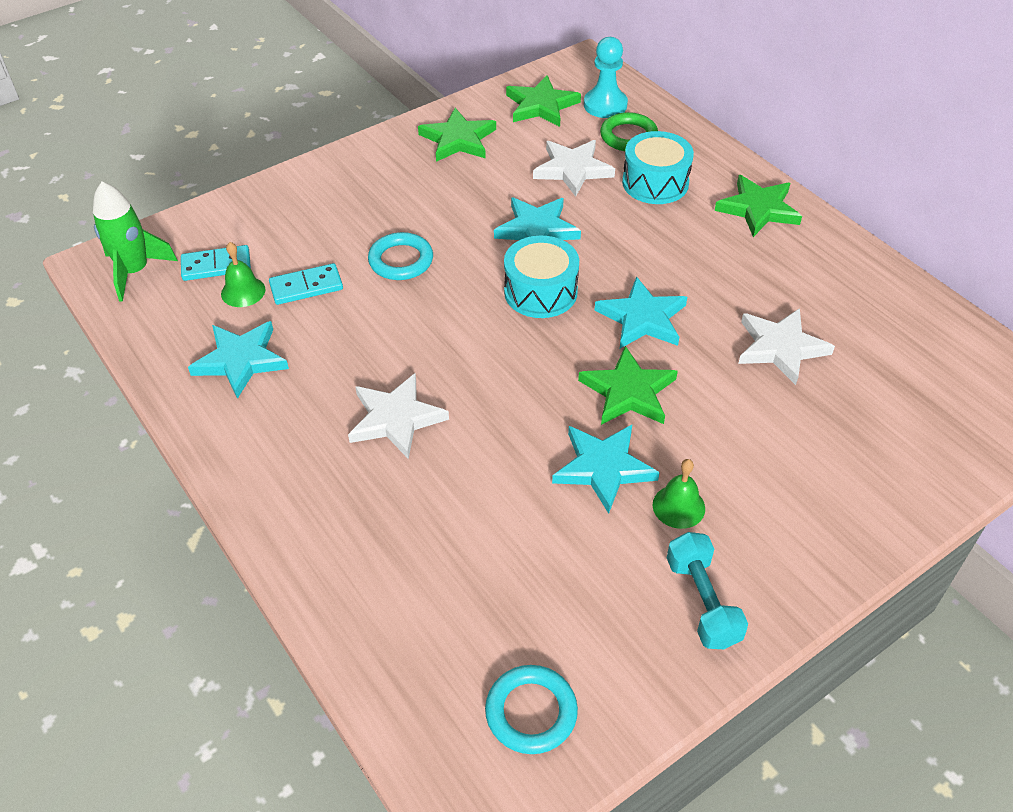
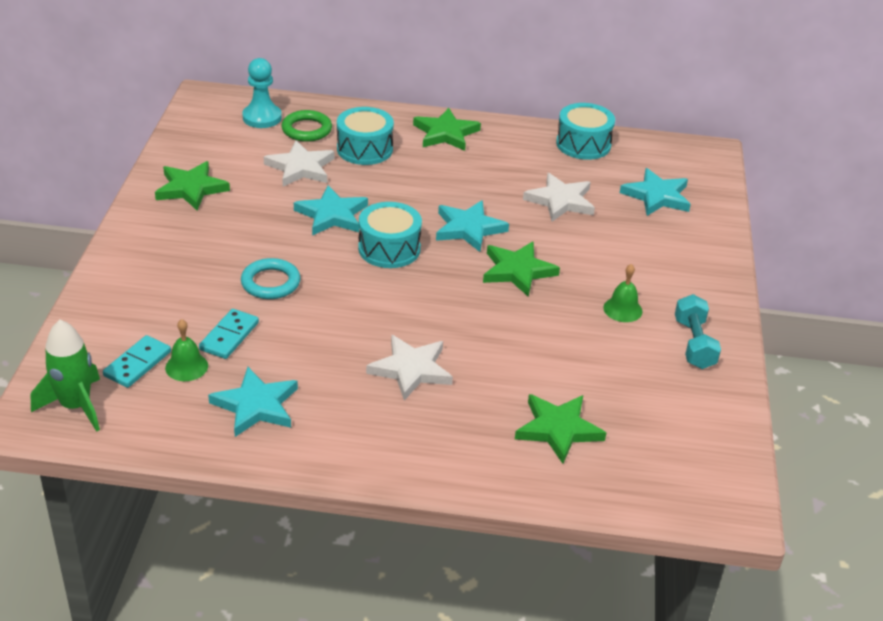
camera: 50 degrees left, 10 degrees down
(531, 712) = (693, 449): turquoise ring -> none
(541, 105) = (217, 138): green star -> green star (558, 429)
(603, 468) = (561, 317): turquoise star -> turquoise star (657, 196)
(702, 602) = (694, 344): turquoise dumbbell -> turquoise dumbbell turned 60 degrees clockwise
(898, 301) = (583, 144): none -> turquoise drum

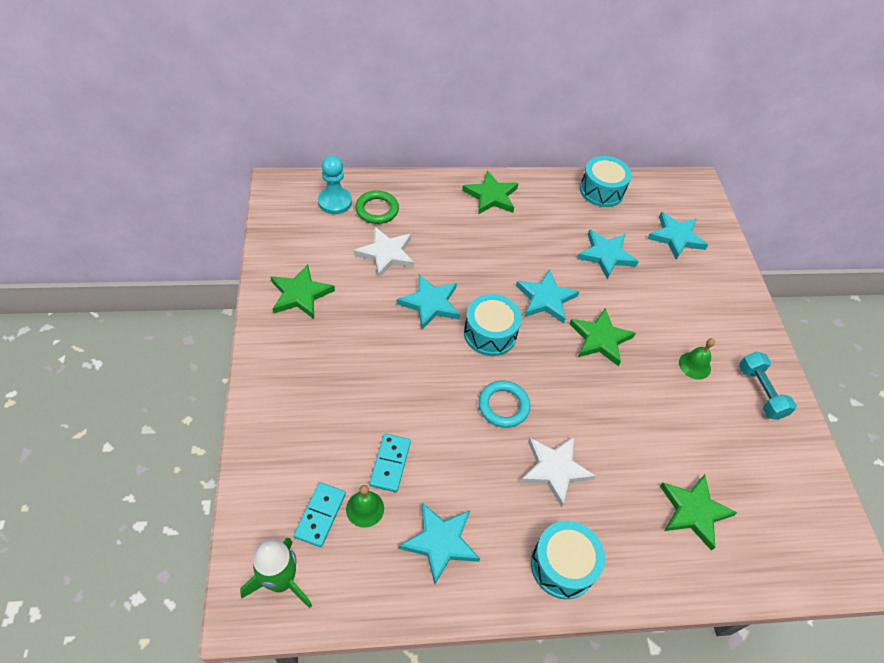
camera: 15 degrees left, 15 degrees up
(270, 283) = (405, 392): turquoise ring -> turquoise ring (503, 406)
(364, 149) = (432, 224): turquoise drum -> turquoise drum (562, 565)
(560, 201) = (606, 255): white star -> turquoise star

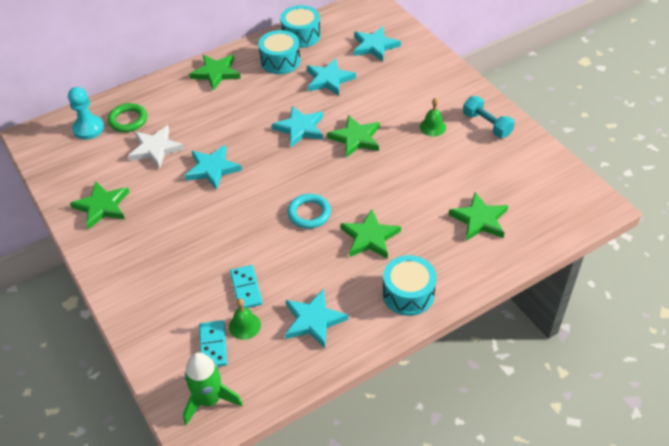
camera: 20 degrees left, 5 degrees down
(490, 333) = (271, 170): turquoise drum -> turquoise drum (280, 61)
(555, 469) = (370, 237): white star -> green star

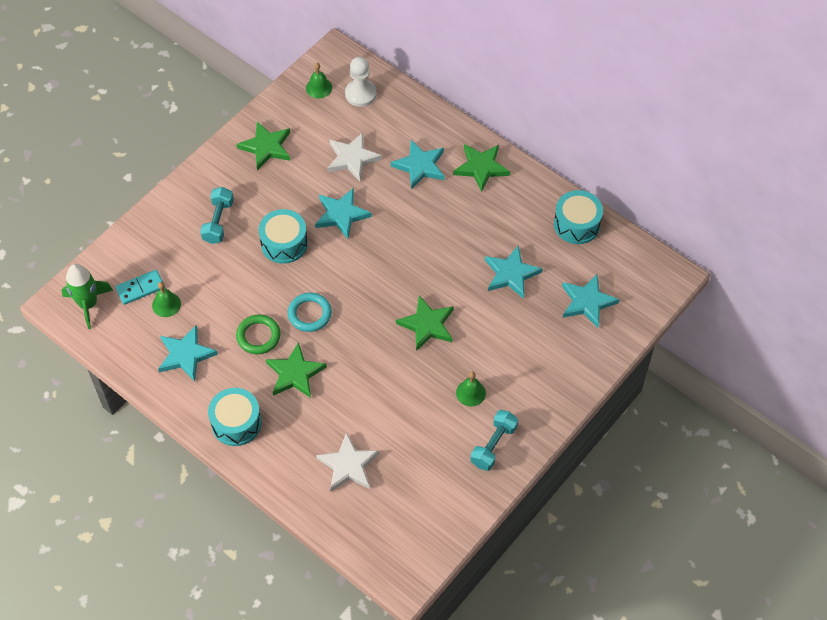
camera: 70 degrees right, 10 degrees up
(60, 155) = (319, 88): none -> green bell
(88, 128) = (360, 94): turquoise pawn -> white pawn
(128, 120) = (383, 120): green ring -> green ring (258, 336)
(167, 262) = (218, 222): none -> turquoise dumbbell
(246, 288) = (206, 292): turquoise domino -> none
(280, 61) = (524, 219): turquoise drum -> turquoise drum (284, 243)
(300, 128) = (424, 270): turquoise star -> turquoise star (420, 166)
(479, 219) = (348, 465): green star -> white star

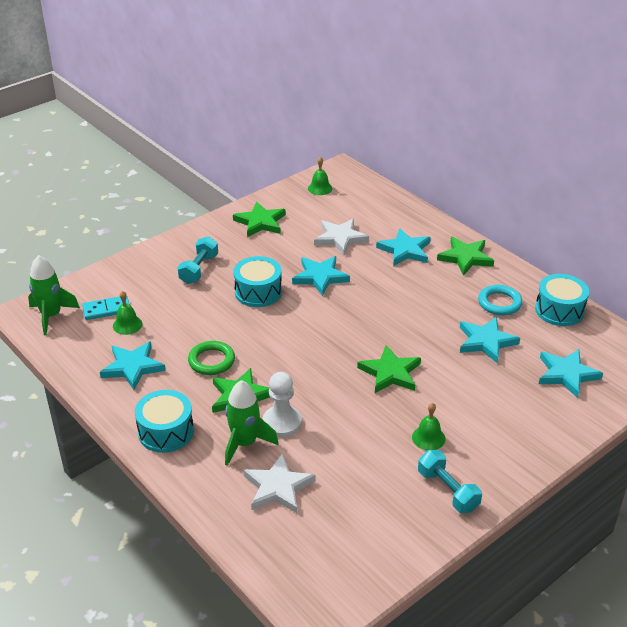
camera: 10 degrees right, 20 degrees down
(309, 314) = (269, 349): turquoise ring -> turquoise ring (499, 303)
(310, 424) = (245, 443): none -> green rocket
(360, 94) = (358, 196): white pawn -> white pawn (282, 423)
(493, 445) = (448, 490): turquoise dumbbell -> turquoise dumbbell turned 75 degrees counterclockwise

